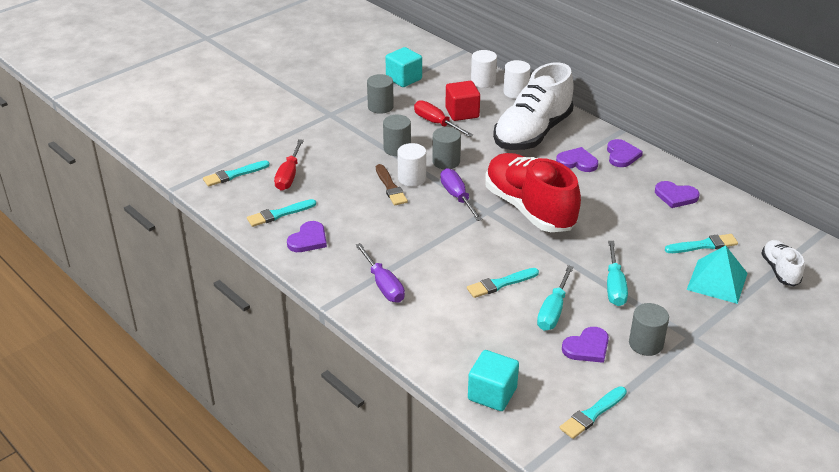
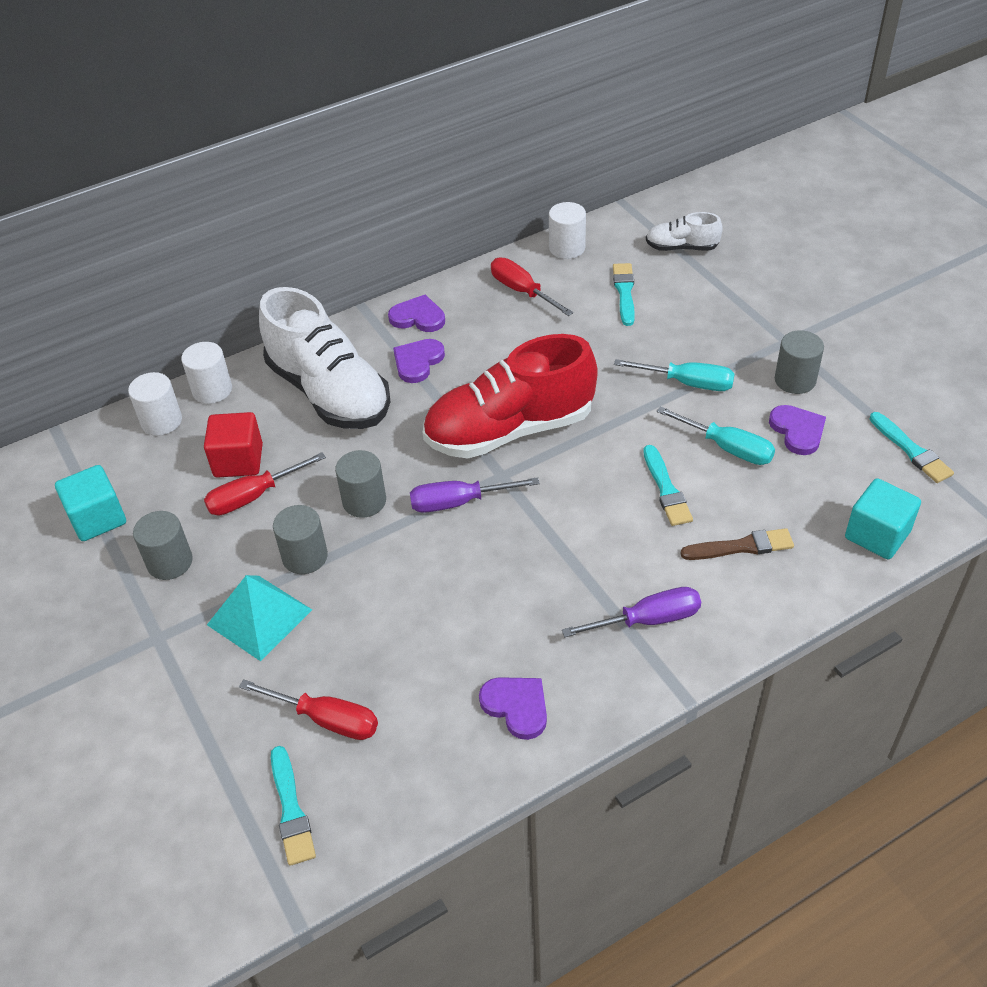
camera: 75 degrees left, 10 degrees up
(279, 214) = (435, 744): turquoise brush -> none
(390, 187) = (408, 579): brown brush -> brown brush (741, 546)
(412, 178) = (393, 549): white cylinder -> white cylinder (567, 248)
(675, 196) = (522, 291): purple heart -> red screwdriver
(717, 281) = (692, 298): turquoise pyramid -> turquoise pyramid (259, 617)

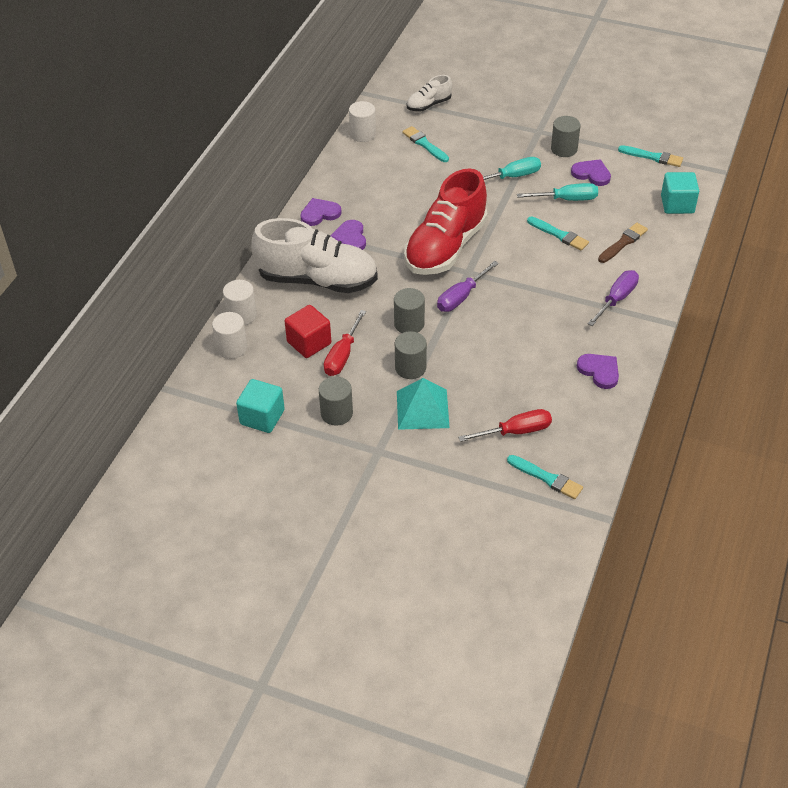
camera: 40 degrees left, 0 degrees up
(516, 706) = (599, 371): purple heart -> purple heart turned 45 degrees clockwise
(522, 291) = (365, 170): red screwdriver -> none

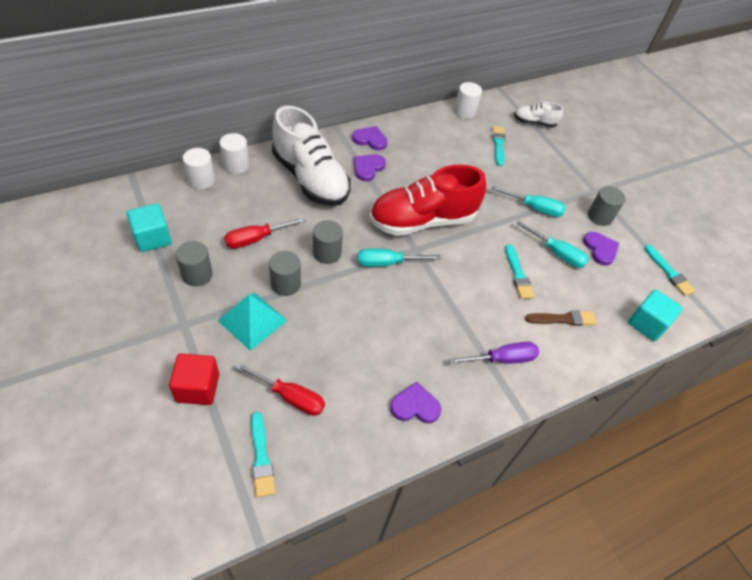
camera: 35 degrees right, 5 degrees up
(309, 343) = (248, 214): red cube -> red cube (198, 388)
(461, 297) = (387, 263): purple screwdriver -> turquoise screwdriver
(599, 371) = (415, 406): purple heart -> purple heart turned 90 degrees counterclockwise

